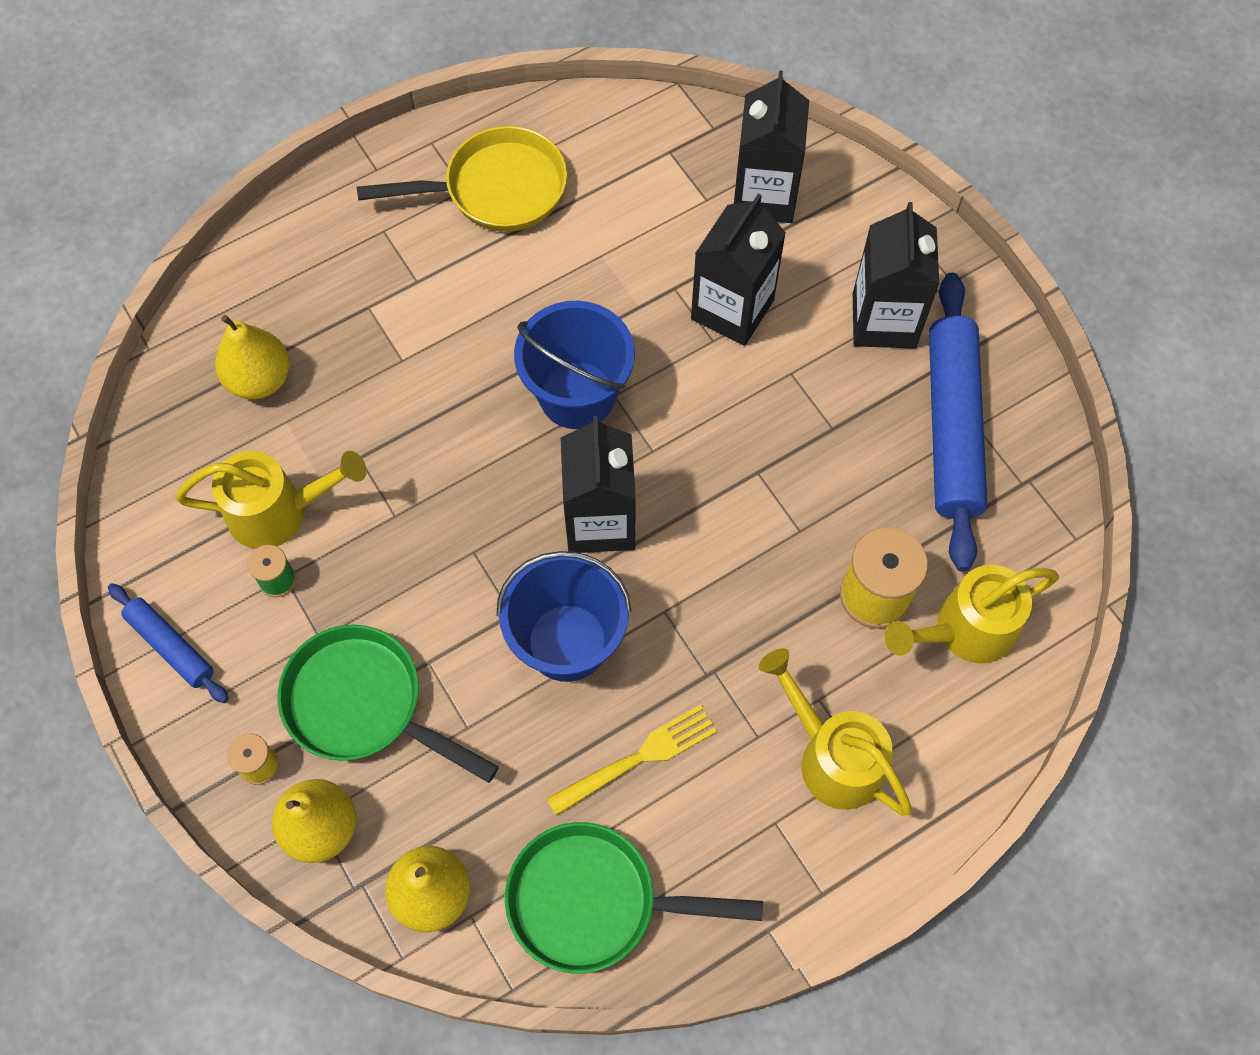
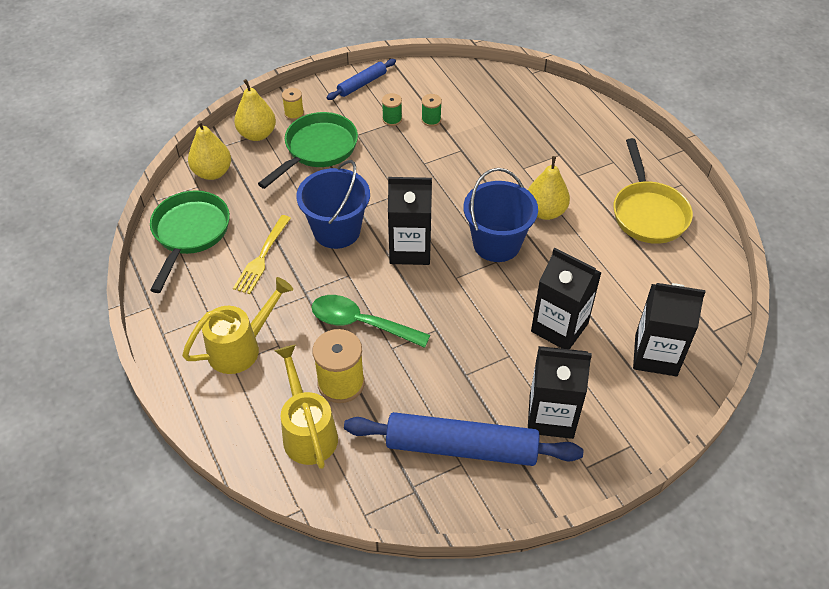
camera: 95 degrees right, 15 degrees down
(259, 379) = (512, 112): yellow pear -> yellow pear (545, 211)
(279, 512) = (431, 120): yellow watering can -> green spool
(638, 758) = (262, 257): yellow fork -> yellow fork turned 45 degrees clockwise
(760, 579) = (361, 323): none -> green spoon

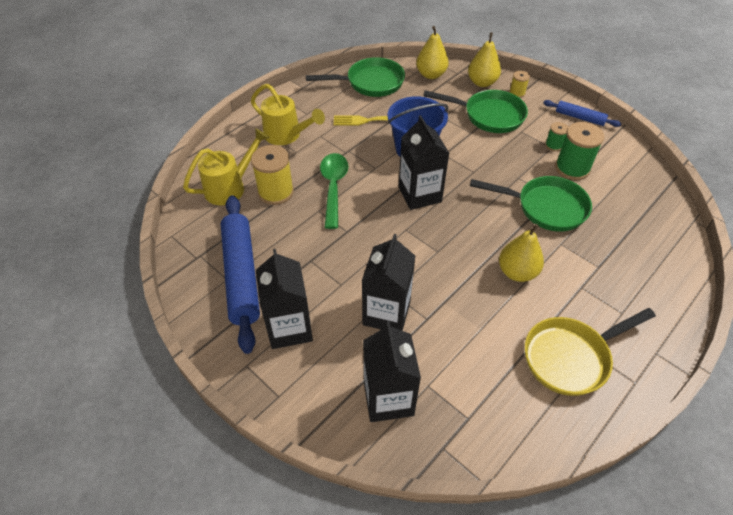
camera: 70 degrees right, 0 degrees up
(431, 120) = (572, 168): green spool -> green spool, size x1.90
(474, 160) = (545, 207): none -> green pan
(496, 244) = (457, 247): blue bucket -> none

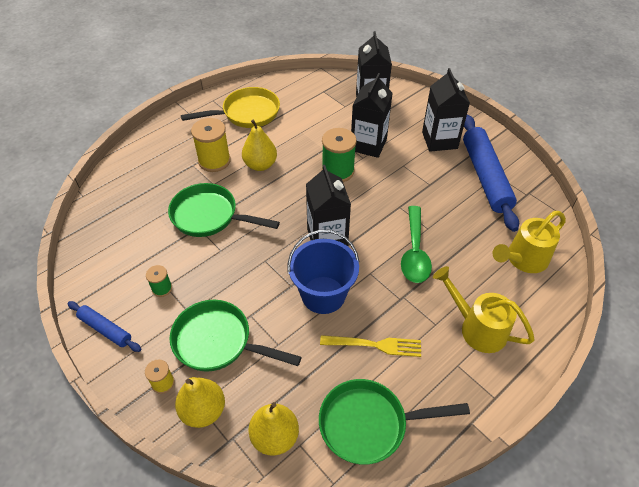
camera: 175 degrees left, 0 degrees up
(276, 192) = (473, 250): yellow spool -> yellow spool (214, 161)
(572, 168) = (159, 257): green spool -> green spool (338, 171)

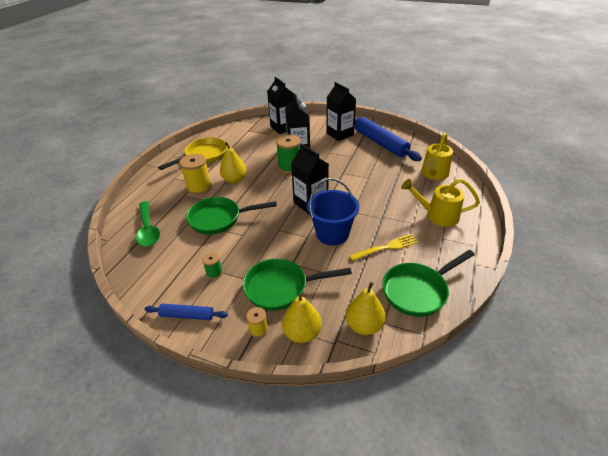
camera: 25 degrees left, 10 degrees down
(414, 252) = (370, 192): green spoon -> green spoon (148, 229)

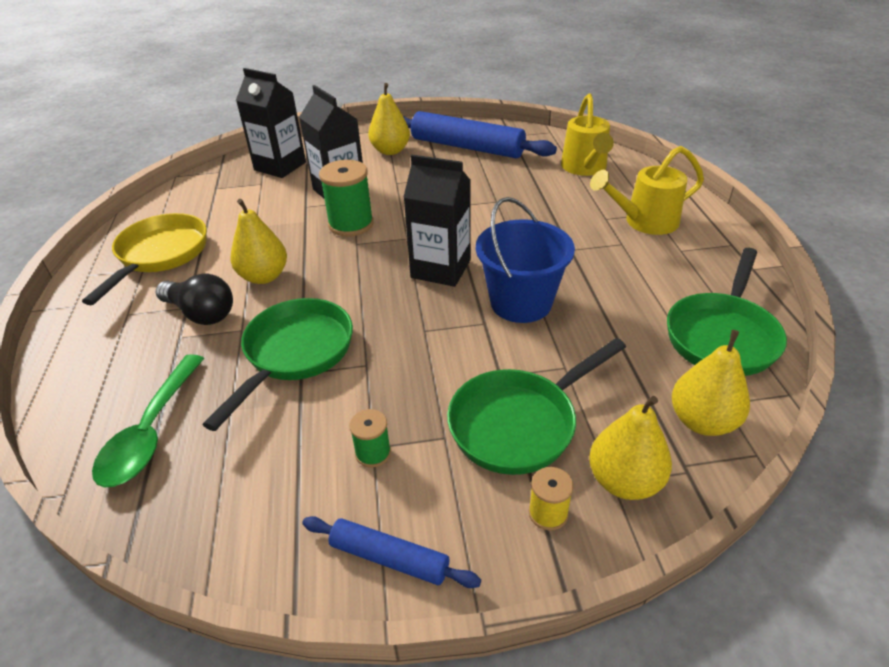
camera: 30 degrees left, 0 degrees up
(148, 229) = (151, 431): green spoon -> green spoon turned 60 degrees clockwise
(187, 315) = (389, 557): blue rolling pin -> blue rolling pin turned 45 degrees clockwise
(199, 188) = (201, 313): yellow spool -> black light bulb
(219, 219) = (295, 354): green pan -> green pan turned 150 degrees clockwise
(340, 134) = (390, 151): black carton -> yellow pear
(386, 247) = (620, 292): yellow fork -> none

